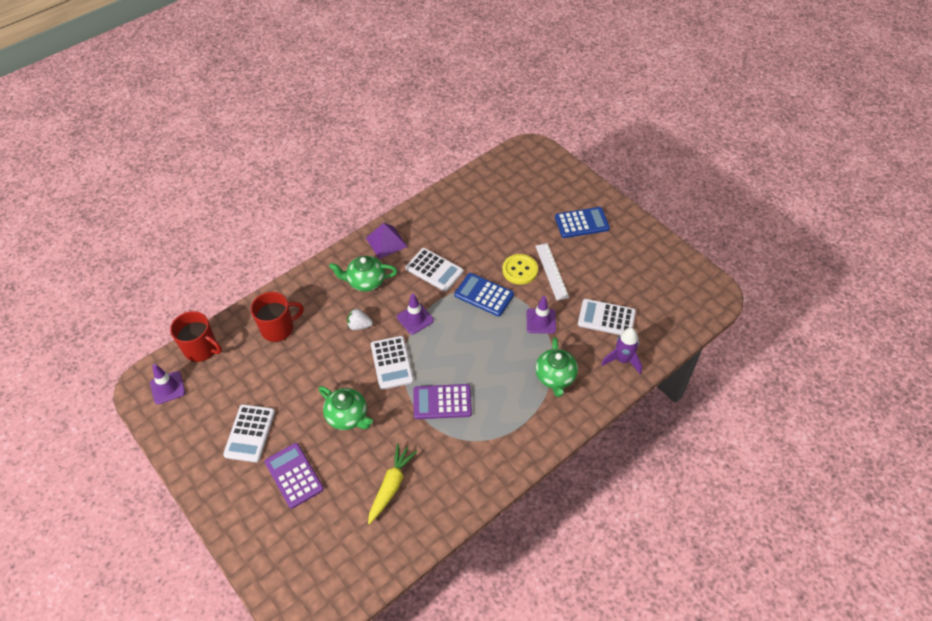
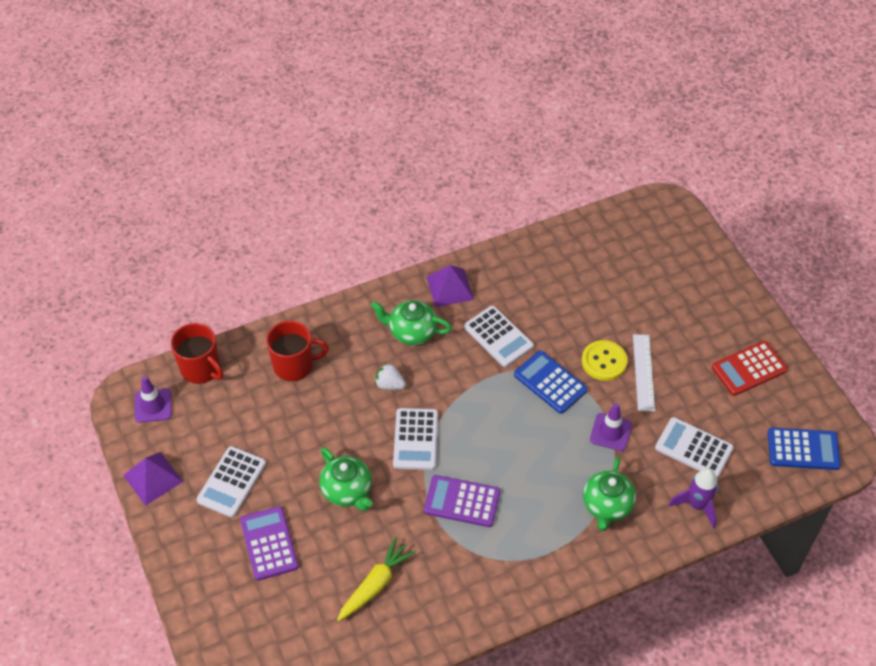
camera: 15 degrees right, 0 degrees up
(181, 447) = (153, 478): none -> purple pyramid
(415, 319) = (458, 392): purple traffic cone -> none
(581, 223) = (701, 318): blue calculator -> blue calculator (803, 449)
(627, 251) = (749, 369): none -> red calculator

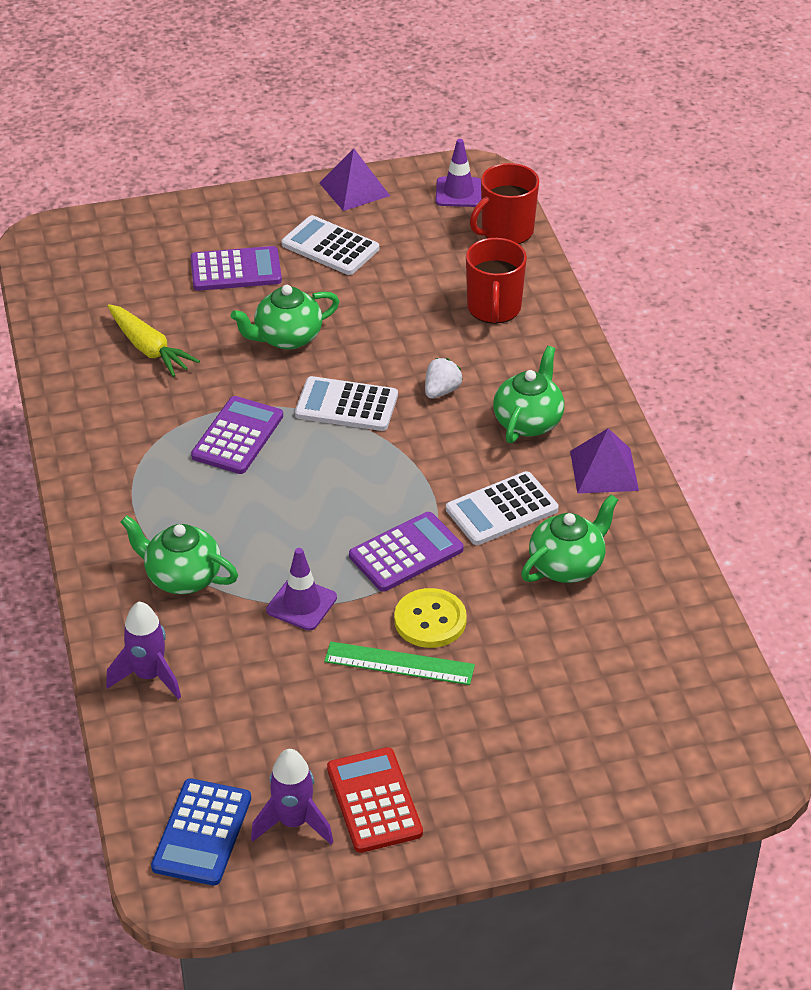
camera: 100 degrees right, 10 degrees down
(538, 298) = (567, 565): none -> green teapot
(550, 382) = (406, 553): blue calculator -> purple calculator
(643, 372) = (399, 663): white ruler -> green ruler
(693, 448) = (246, 694): white calculator -> none
(778, 405) = (293, 822): none -> purple rocket

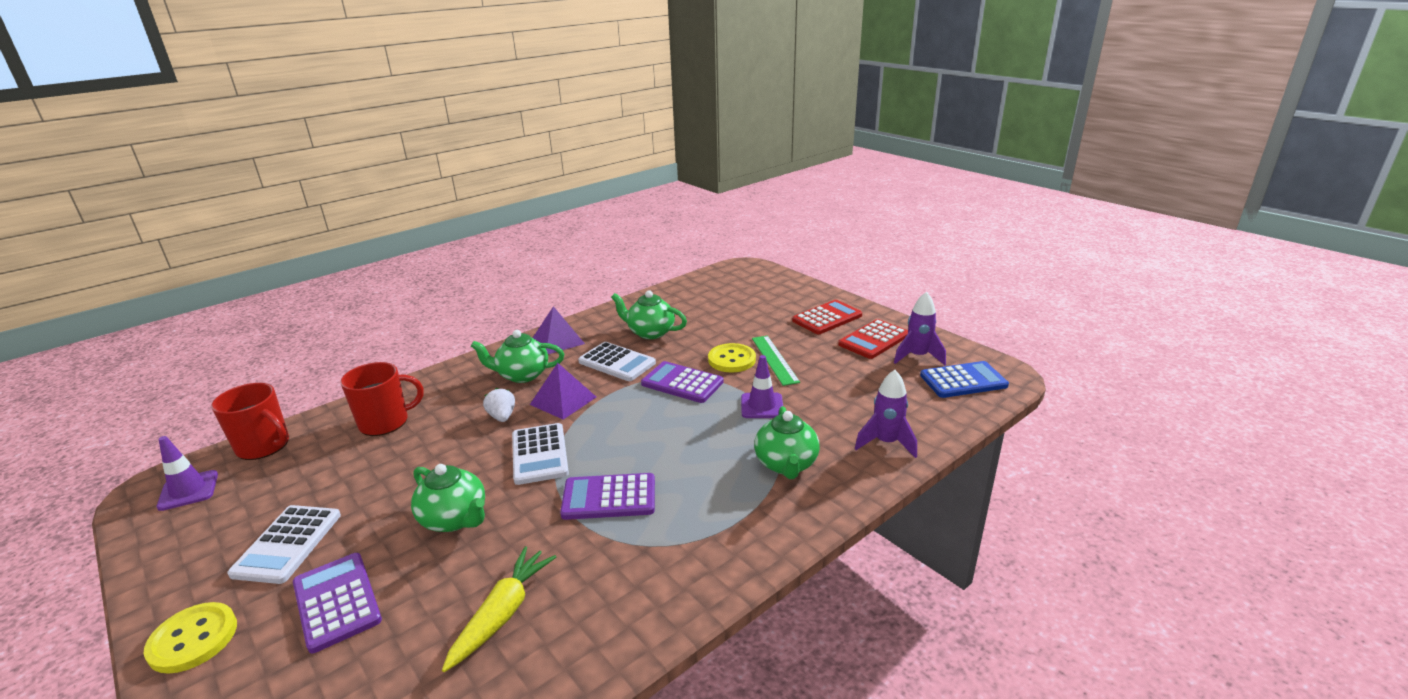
camera: 115 degrees left, 15 degrees down
(253, 207) = (193, 639): none -> yellow button
(354, 189) = (166, 565): purple pyramid -> purple pyramid (563, 400)
(441, 391) = (502, 417): white strawberry -> white strawberry turned 60 degrees clockwise
(479, 782) = (827, 318): none -> red calculator

